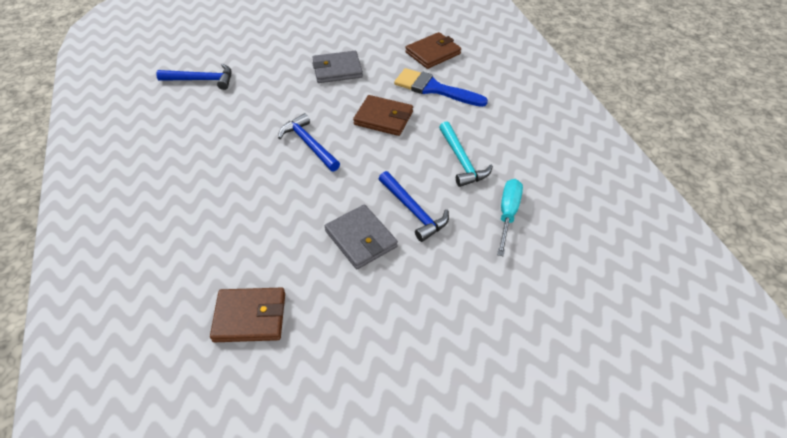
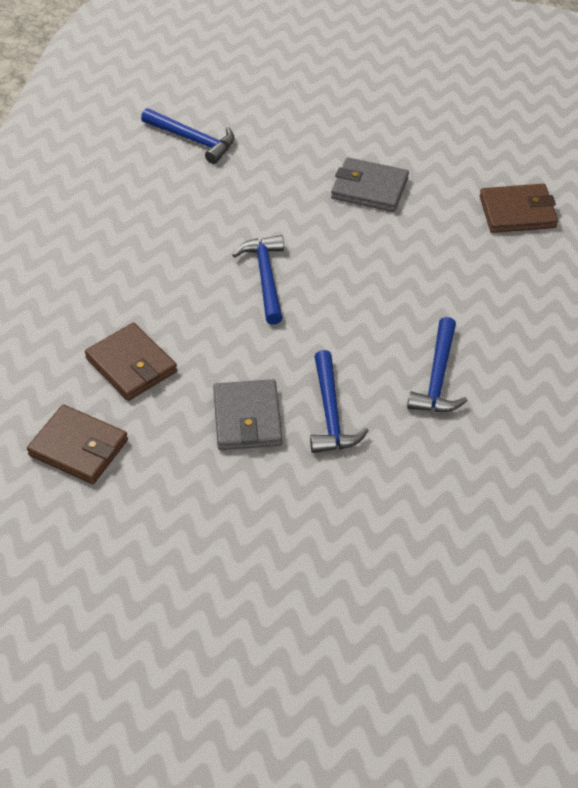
camera: 30 degrees right, 0 degrees up
(383, 118) = (381, 280): brown wallet -> brown wallet (131, 365)
(434, 88) = (478, 265): blue brush -> none
(461, 161) = (437, 377): turquoise hammer -> blue hammer
(507, 214) = (442, 468): turquoise screwdriver -> none

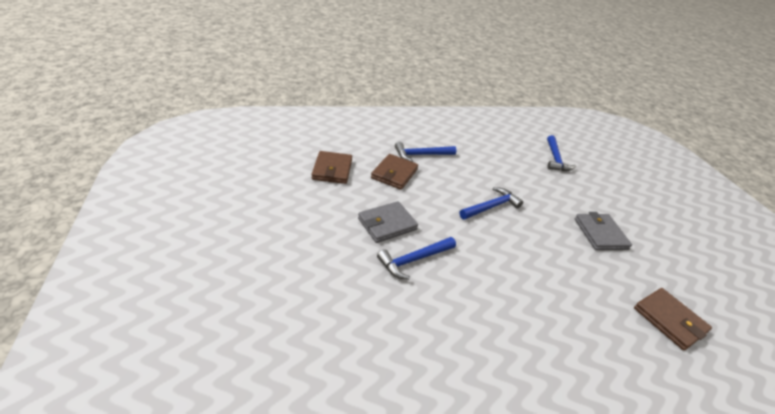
camera: 60 degrees right, 10 degrees down
(437, 377) = (481, 309): blue hammer -> blue hammer (421, 155)

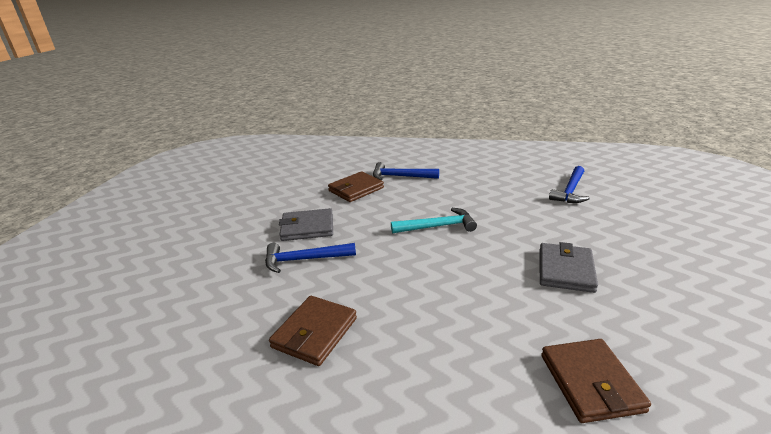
camera: 30 degrees right, 10 degrees down
(332, 170) = (299, 182): brown wallet -> brown wallet (315, 332)
(491, 207) = (438, 226): blue hammer -> turquoise hammer

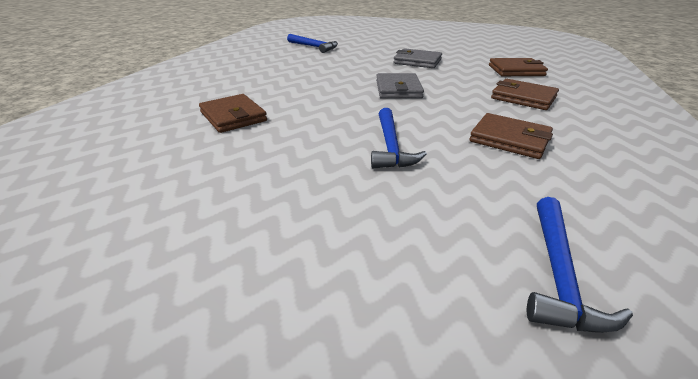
camera: 85 degrees left, 5 degrees up
(307, 228) = (316, 146): grey wallet -> grey wallet (398, 89)
(400, 176) = (224, 93): blue hammer -> blue hammer (557, 273)
(438, 226) = (347, 86): turquoise hammer -> none
(446, 367) = (523, 98): none -> brown wallet

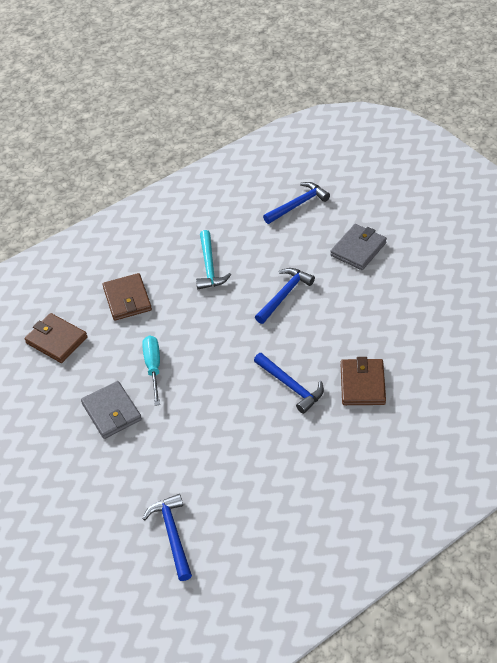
camera: 140 degrees left, 15 degrees up
(304, 99) = (291, 386): none -> blue hammer
(398, 89) = (201, 361): grey wallet -> grey wallet (358, 249)
(427, 79) = (153, 367): none -> turquoise screwdriver
(509, 139) = (209, 267): brown wallet -> turquoise hammer

